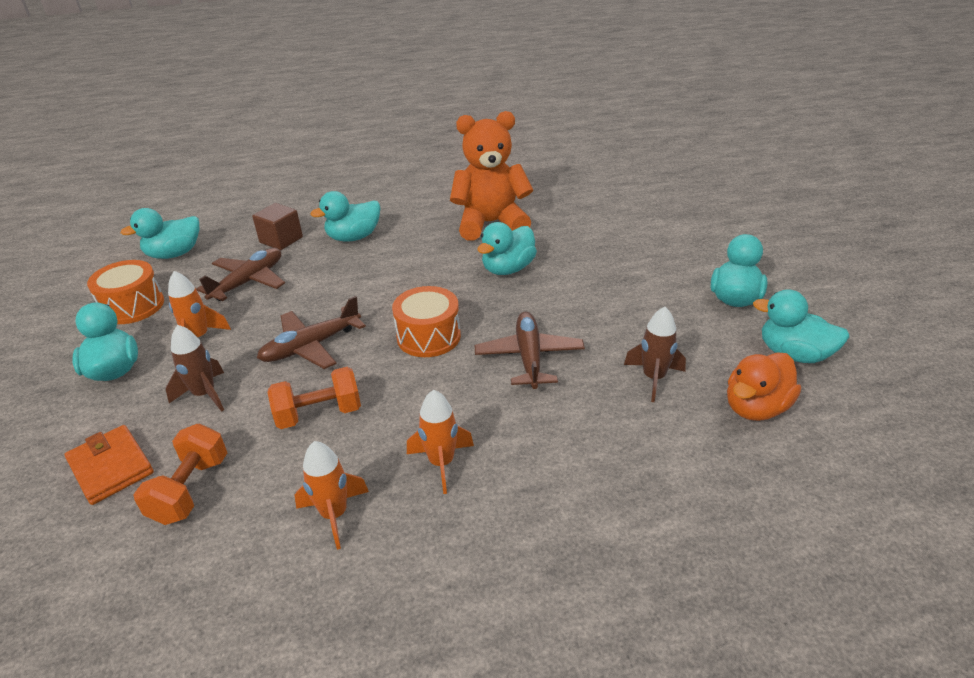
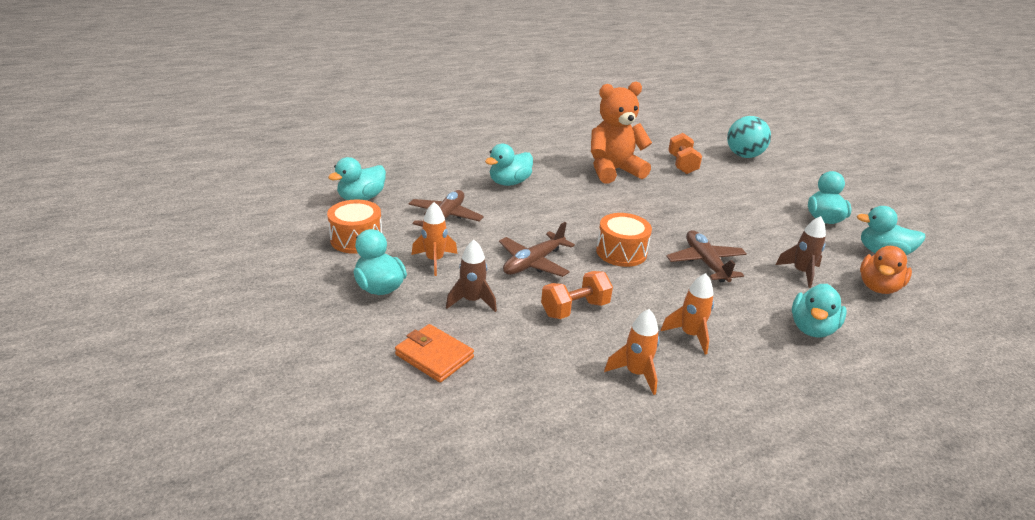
camera: 15 degrees left, 5 degrees down
(190, 489) = (512, 366): orange dumbbell -> orange dumbbell (682, 165)
(281, 240) = (448, 185): brown cube -> none
(508, 269) = (649, 203): turquoise duck -> turquoise duck (812, 328)
(676, 204) = (744, 156): none -> turquoise ball

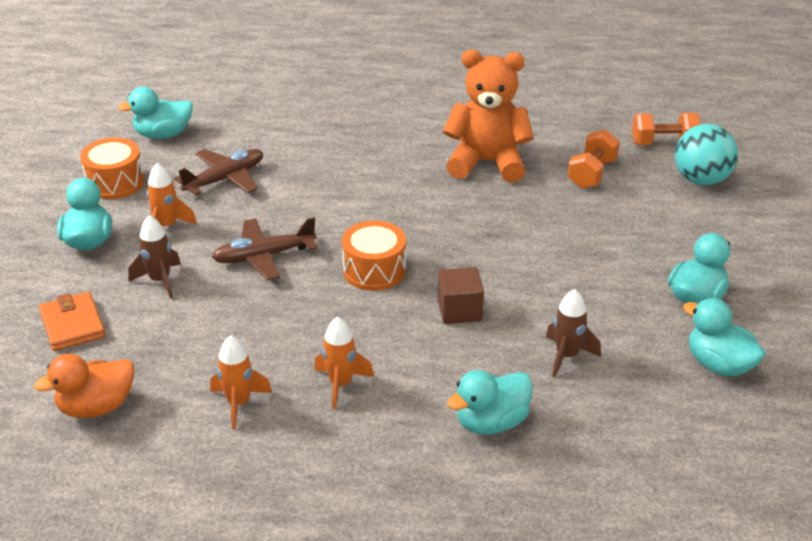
camera: 30 degrees right, 5 degrees up
(509, 182) = (340, 151): turquoise duck -> none
(575, 309) = (252, 319): orange dumbbell -> orange dumbbell (663, 143)
(705, 263) = (459, 310): brown plane -> brown cube
(878, 287) = (647, 404): orange duck -> orange duck (96, 407)

